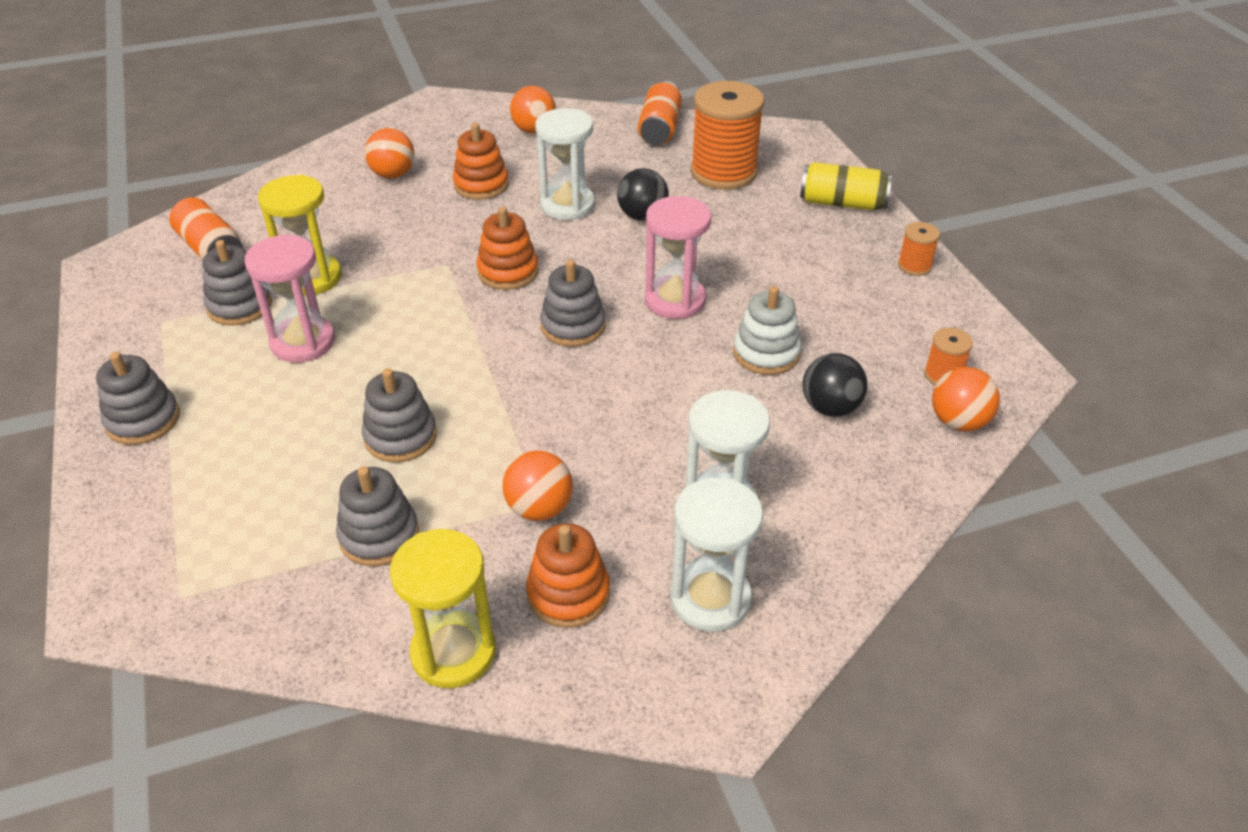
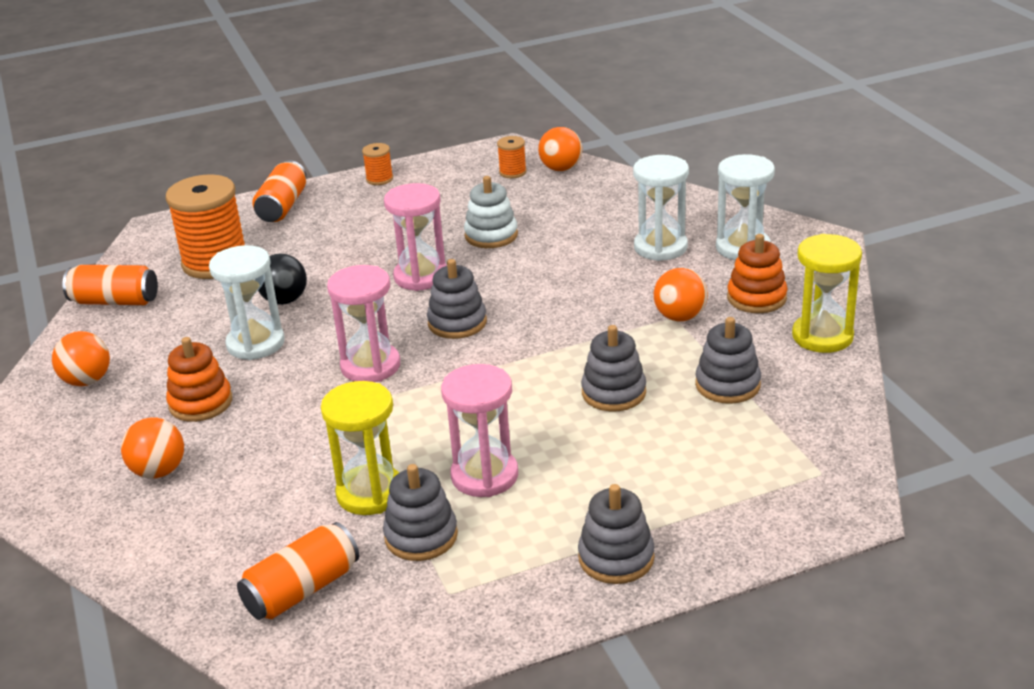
camera: 90 degrees left, 10 degrees down
(508, 272) = (370, 366): orange stacking toy -> pink hourglass
(830, 408) = (552, 211): black ball -> none
(842, 203) = (282, 206): yellow can -> orange can

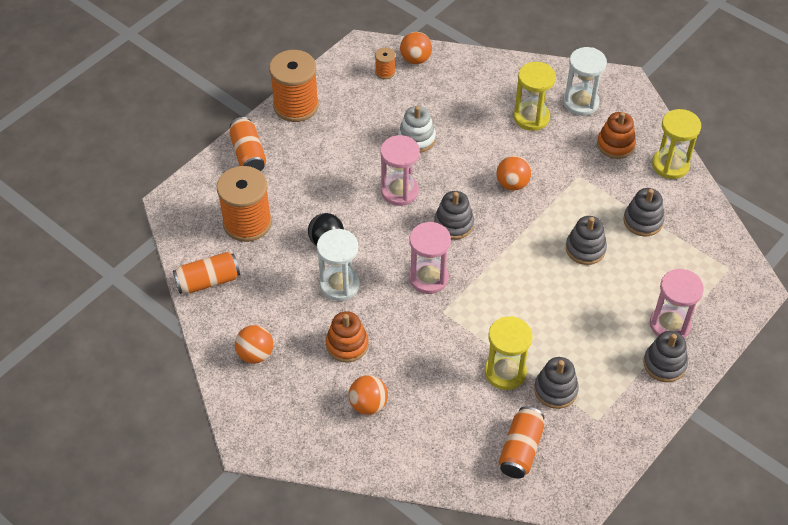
camera: 30 degrees left, 20 degrees up
(379, 179) = (296, 105): orange spool -> orange spool, size x2.21
(484, 476) = (558, 336): pink hourglass -> pink hourglass (669, 325)
(660, 247) = (531, 117): white hourglass -> yellow hourglass
(680, 317) = (582, 175): orange ball -> orange ball (512, 184)

